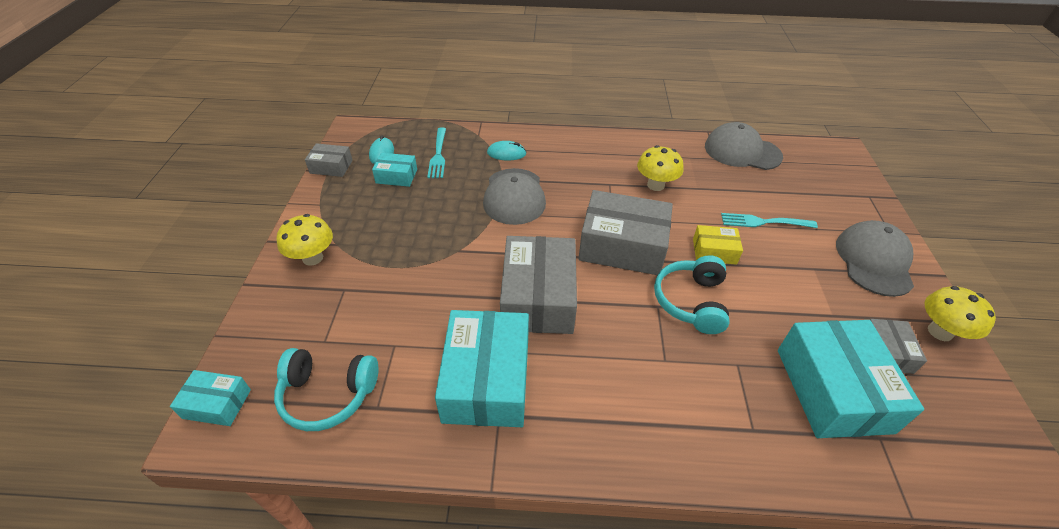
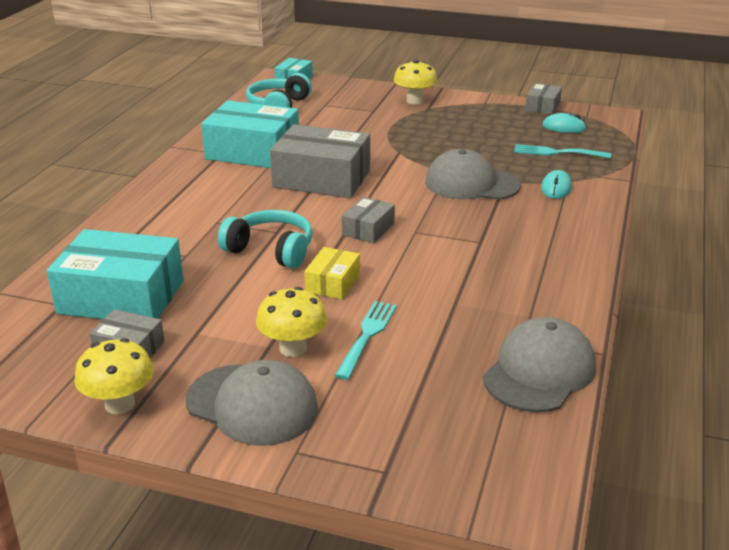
camera: 105 degrees right, 15 degrees down
(396, 176) = (521, 132): turquoise box -> none
(622, 246) = (368, 229): grey box -> grey box, size x0.50
(655, 185) = (469, 272): yellow mushroom -> yellow mushroom (293, 348)

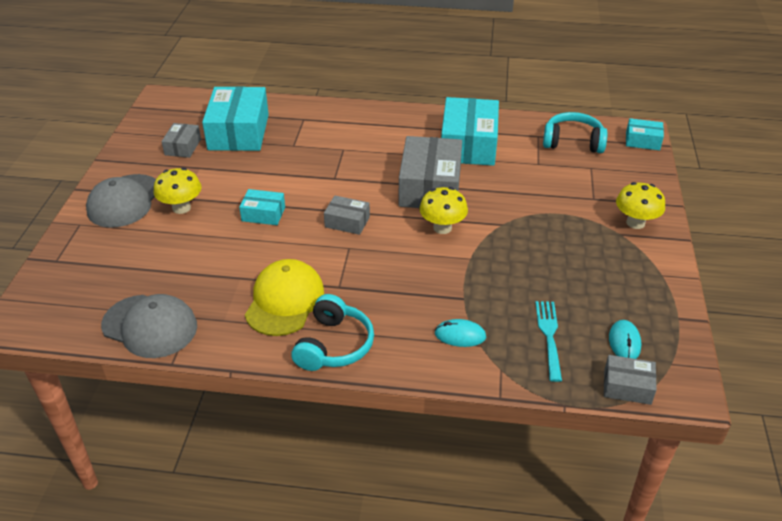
camera: 80 degrees right, 10 degrees up
(120, 404) = (129, 155): yellow mushroom -> yellow mushroom (442, 228)
(271, 250) = (306, 179): turquoise headphones -> turquoise headphones (334, 345)
(333, 283) = (263, 214): yellow box -> turquoise box
(367, 336) = (195, 238): turquoise fork -> none
(471, 184) = (450, 275): grey cap -> none
(500, 275) = (284, 301): none -> yellow cap
(542, 107) = (678, 323): grey box -> grey box (627, 386)

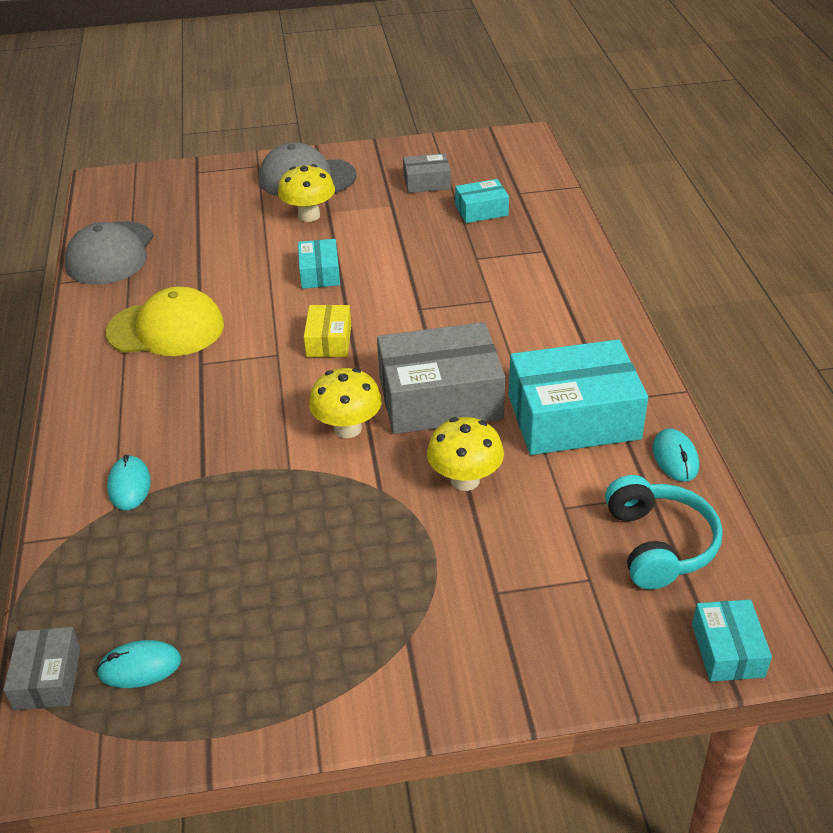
camera: 75 degrees right, 0 degrees up
(238, 132) = (481, 210): turquoise box -> turquoise box, size x0.50
(334, 345) = (98, 383): turquoise headphones -> none
(347, 222) = (329, 341): grey box -> yellow box
(513, 122) = (675, 458): none -> turquoise mouse
(549, 337) = (139, 577): turquoise fork -> none
(635, 223) = (447, 658): yellow mushroom -> yellow mushroom (465, 480)

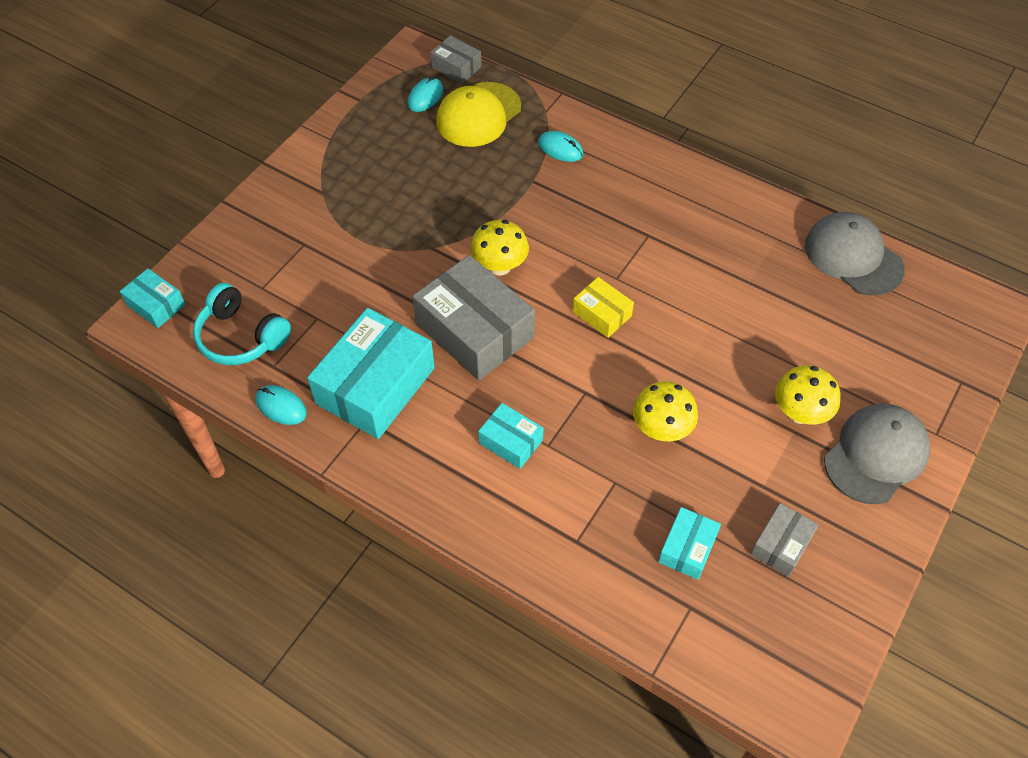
camera: 130 degrees right, 15 degrees up
(166, 329) = (709, 238): yellow cap -> yellow cap (478, 115)
(319, 273) = (697, 363): turquoise box -> turquoise box (511, 441)
(440, 398) = (474, 331): grey box -> grey box turned 75 degrees counterclockwise
(465, 480) = (392, 289): yellow mushroom -> yellow mushroom (661, 429)

